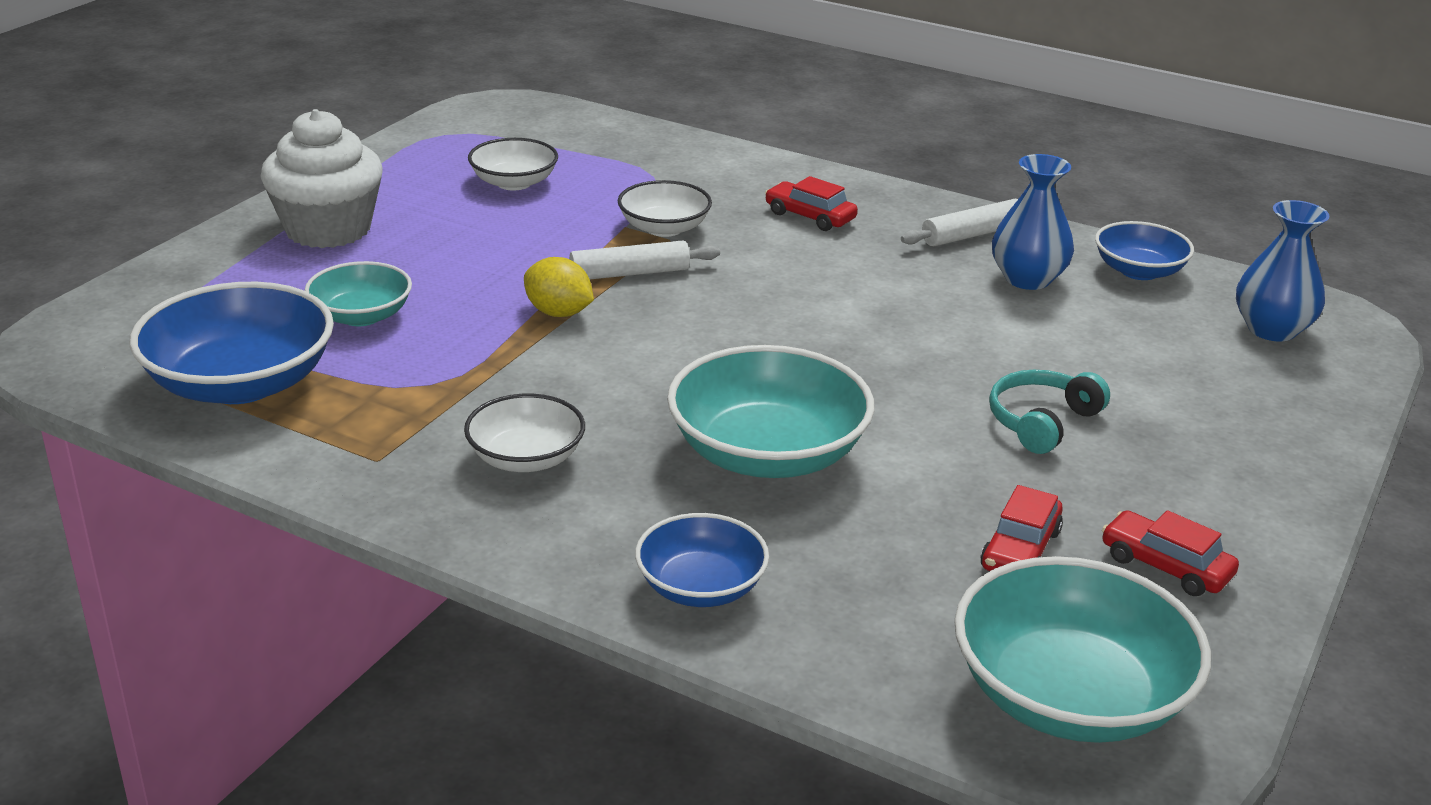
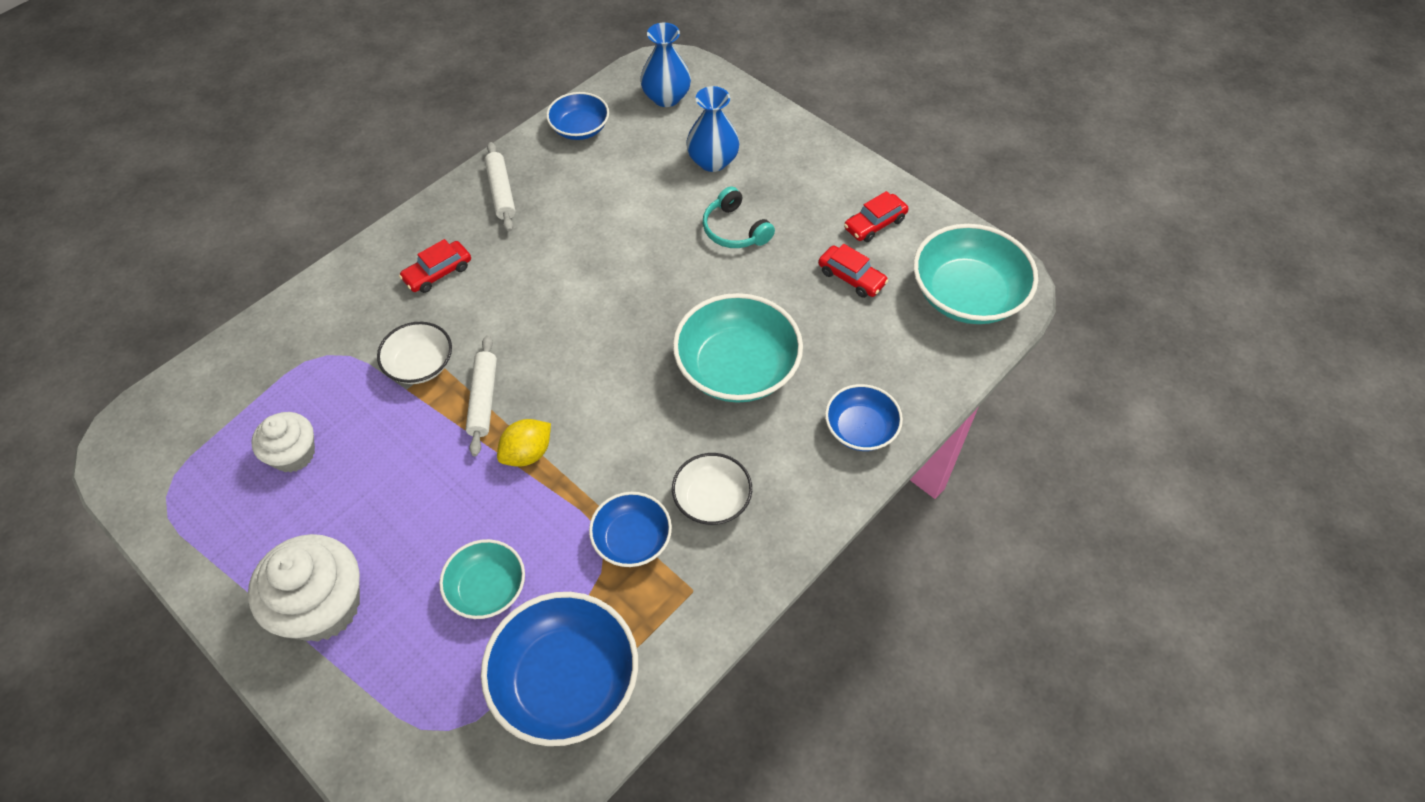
camera: 75 degrees left, 25 degrees up
(447, 403) = (632, 539): none -> blue bowl
(514, 182) = (293, 454): white bowl -> white cupcake
(1027, 279) = (570, 183): blue vase -> blue vase (712, 161)

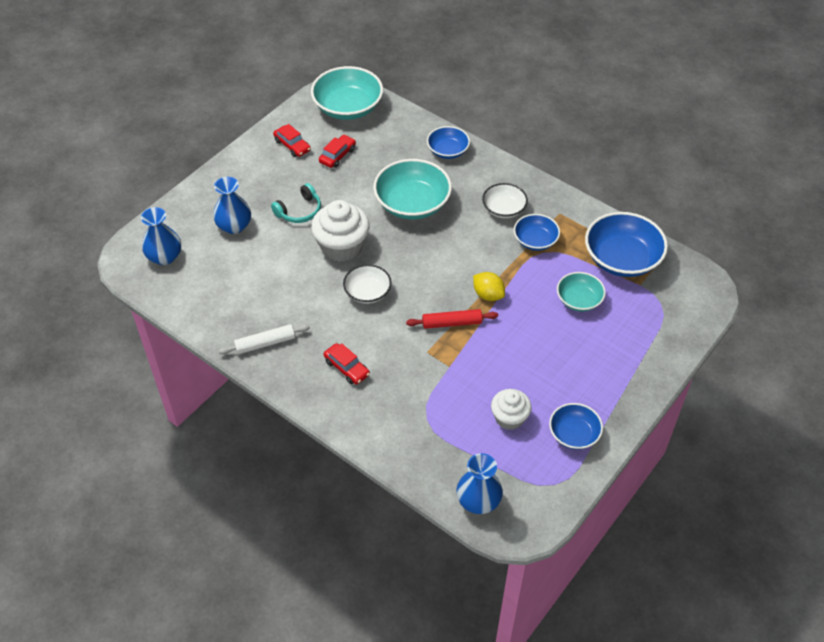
camera: 95 degrees left, 5 degrees down
(180, 401) = (478, 501): none -> blue vase
(323, 606) = (608, 375): white cupcake -> white cupcake (342, 246)
(420, 364) = (428, 362): white bowl -> white bowl (367, 292)
(483, 399) = (451, 323): white rolling pin -> red rolling pin
(580, 128) = (197, 305): blue bowl -> blue bowl (574, 434)

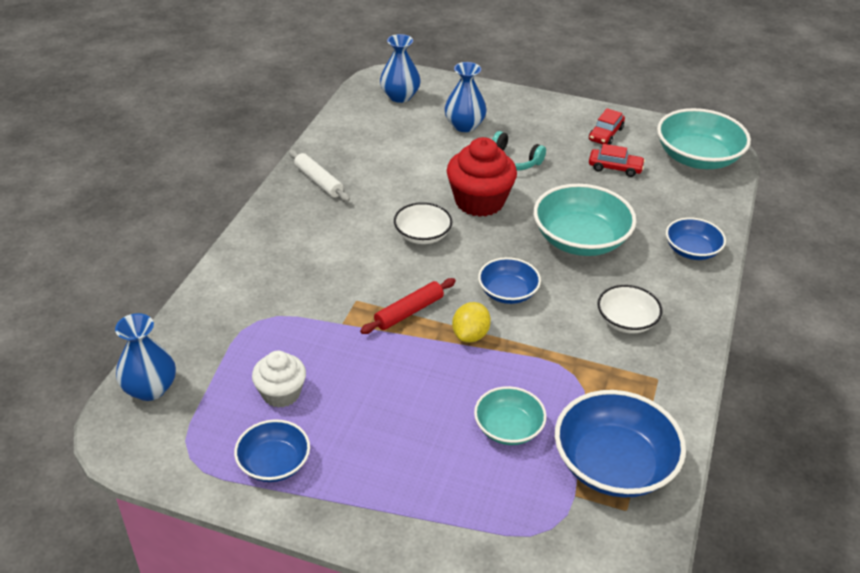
camera: 70 degrees right, 10 degrees down
(342, 246) = (479, 201): white cupcake -> red cupcake
(347, 368) = (308, 243): red car -> none
(451, 323) = (409, 312): red rolling pin -> red rolling pin turned 75 degrees clockwise
(535, 240) = (590, 363): blue bowl -> blue bowl (508, 292)

